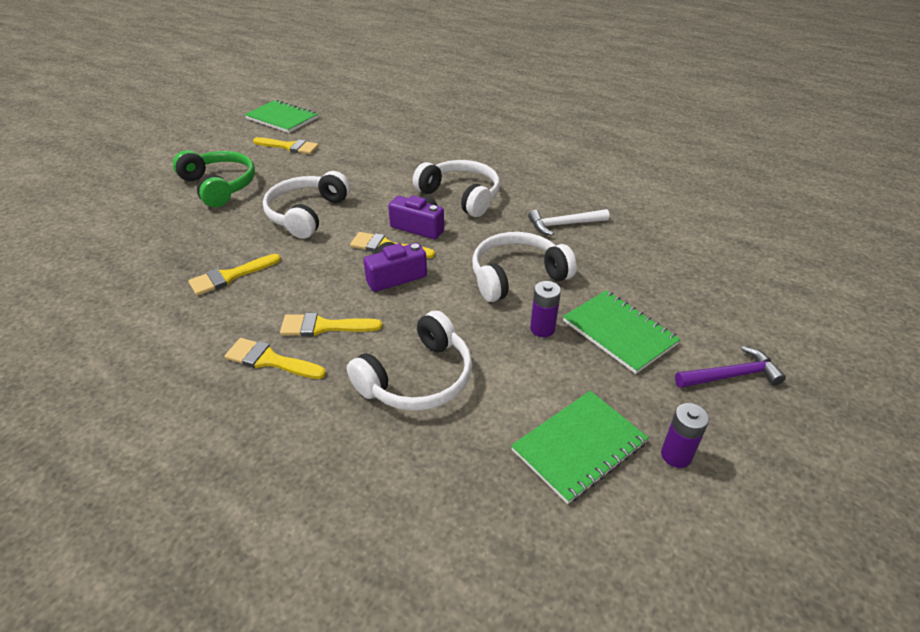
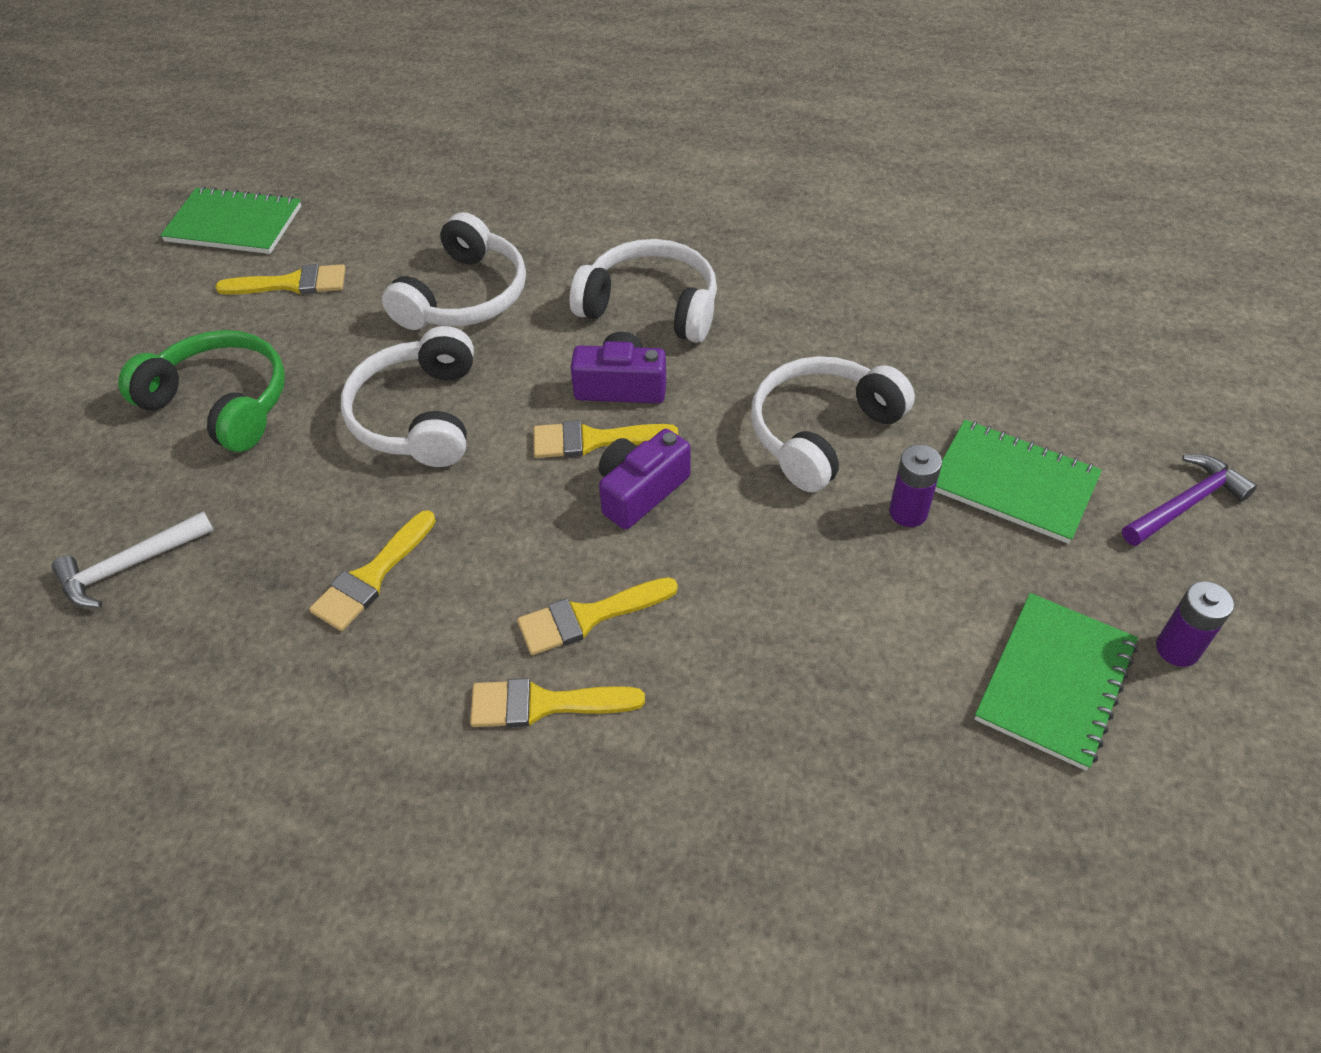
camera: 20 degrees left, 10 degrees up
(418, 378) = (783, 655): white headphones -> white headphones (465, 296)
(564, 225) = (838, 317): white hammer -> white hammer (129, 566)

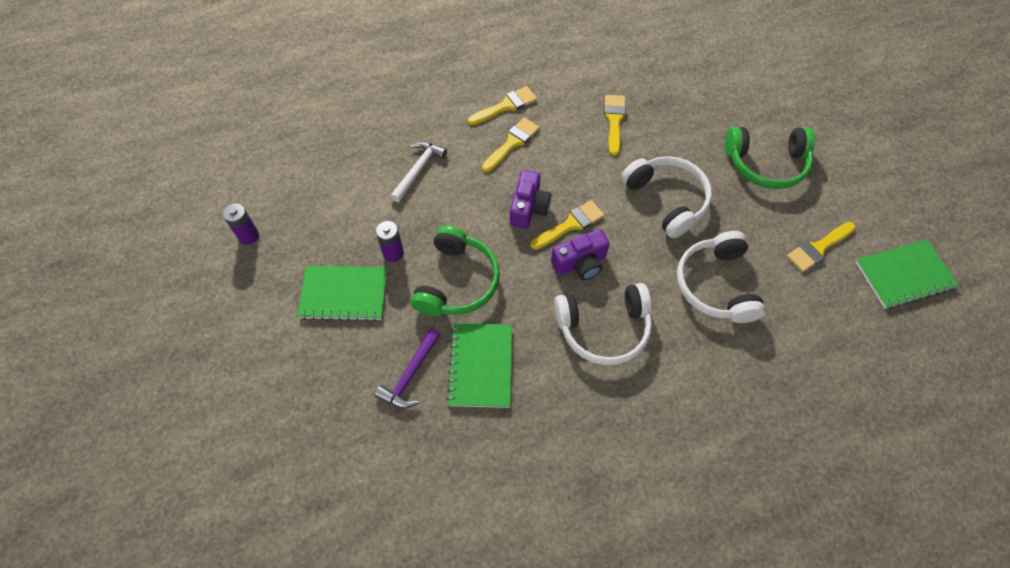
camera: 150 degrees right, 10 degrees up
(129, 566) = (714, 84): white hammer -> white hammer (418, 170)
(821, 432) = (457, 282): white headphones -> green headphones
(1055, 681) = (302, 198): green notebook -> green notebook (481, 366)
(1185, 503) = (249, 321): purple hammer -> purple hammer (410, 375)

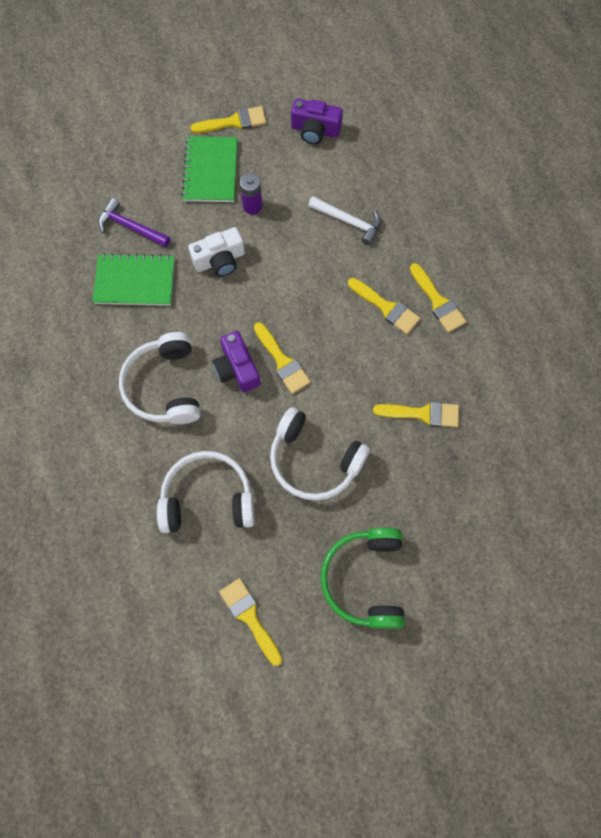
camera: 90 degrees right, 10 degrees up
(248, 236) = (272, 92): purple battery -> none
(281, 273) = (234, 122): none -> yellow brush
(457, 282) = (220, 260): green headphones -> white camera
(529, 208) = (303, 323): purple camera -> purple camera (315, 130)
(667, 200) = (314, 461): white headphones -> white headphones turned 60 degrees clockwise
(904, 275) = (212, 709): green notebook -> none

